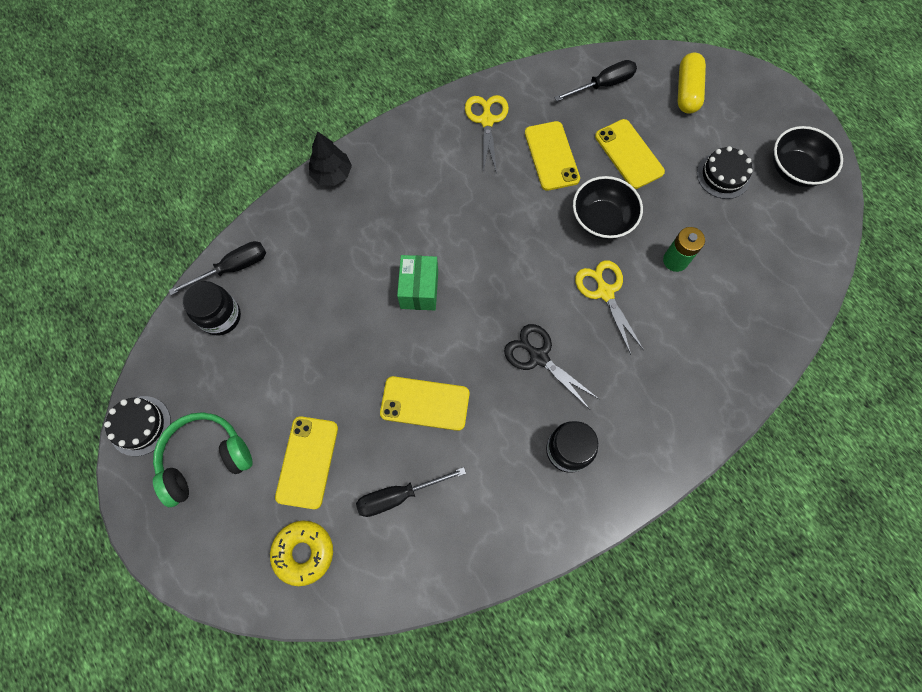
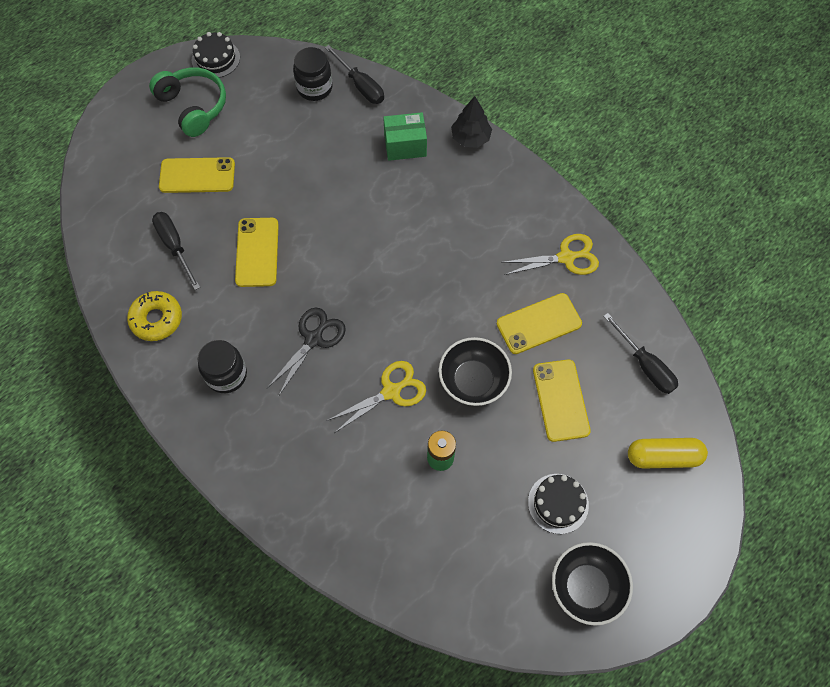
camera: 80 degrees right, 5 degrees down
(304, 552) = (125, 188): yellow donut -> yellow donut (156, 319)
(419, 289) = (365, 229): green box -> green box (405, 145)
(629, 154) = (561, 400): yellow phone -> yellow phone turned 60 degrees counterclockwise

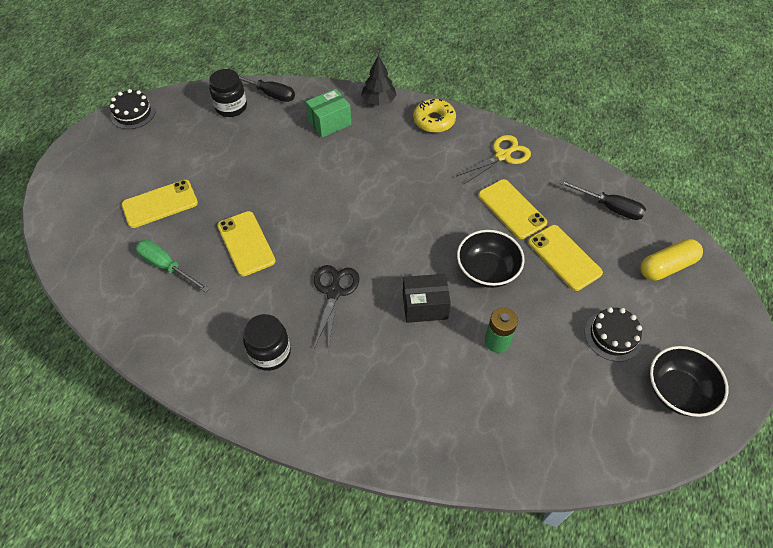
camera: 25 degrees left, 10 degrees down
(156, 319) = (179, 332): yellow donut -> yellow donut (434, 120)
(175, 246) = (166, 266): black screwdriver -> green screwdriver
(193, 106) = (130, 154): green headphones -> none
(391, 391) = (425, 306): yellow scissors -> black box
(539, 323) = (512, 209): yellow phone -> yellow phone turned 75 degrees counterclockwise

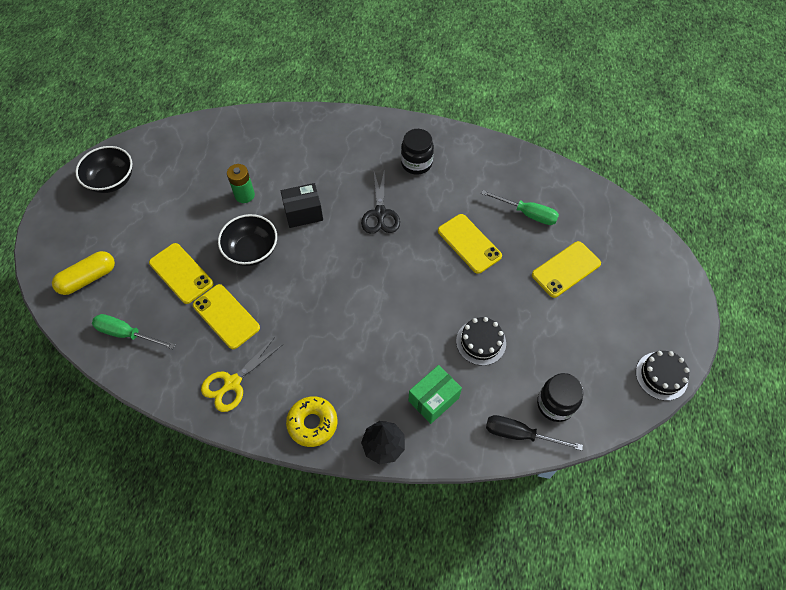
camera: 170 degrees right, 5 degrees up
(609, 207) = (127, 334): black screwdriver -> green screwdriver
(612, 336) = (151, 212): black cake -> black cake (481, 342)

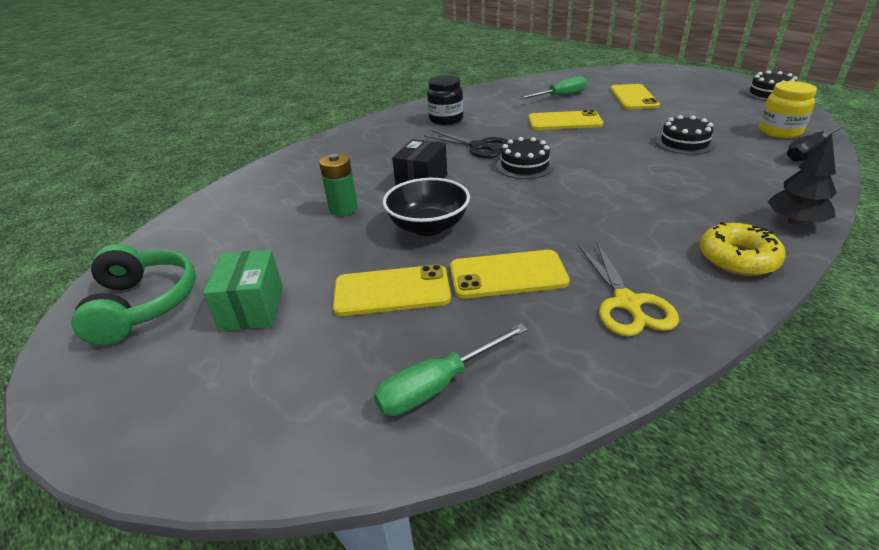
camera: 50 degrees left, 25 degrees down
(88, 278) = (272, 396): yellow capsule -> none
(112, 180) = (143, 304): black bowl -> green headphones
(367, 257) = (524, 166): none -> black cake
(433, 399) = (742, 179): green box -> green box (252, 308)
(555, 404) = (779, 132): black jar -> yellow jar

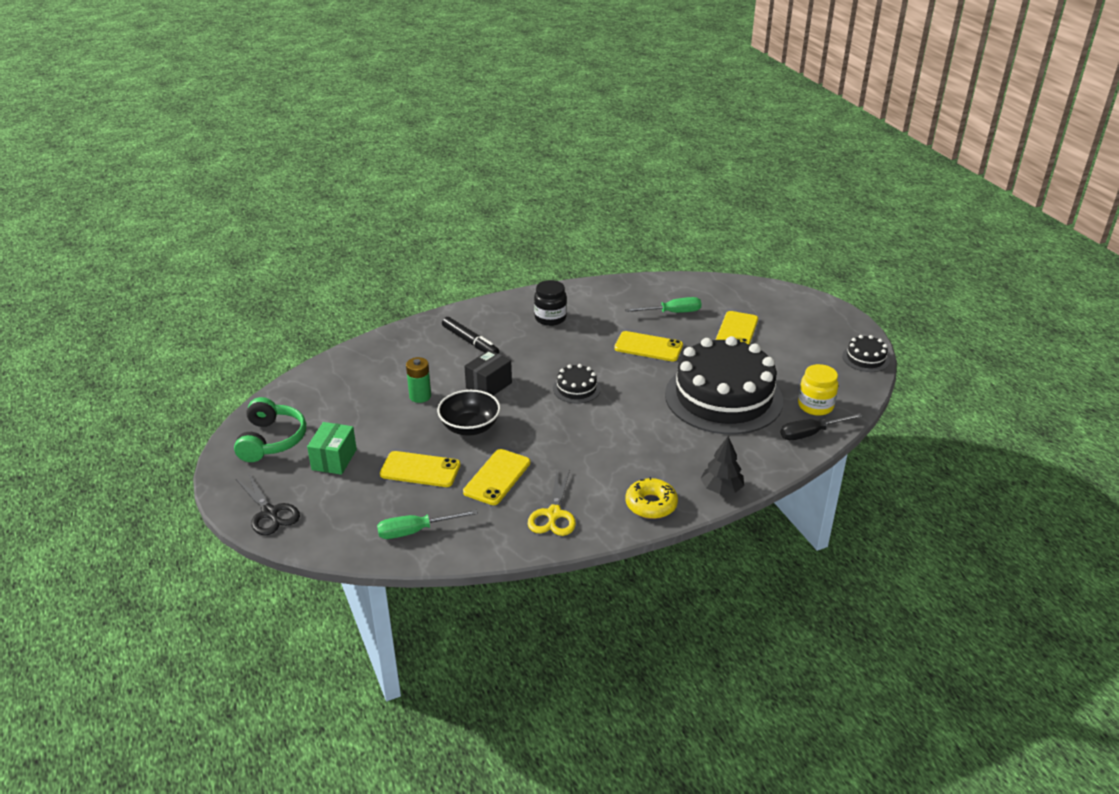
camera: 15 degrees right, 0 degrees up
(373, 151) = (470, 342): none -> black marker
(479, 147) = (556, 359): black scissors -> black scissors (270, 513)
(507, 275) = (497, 477): yellow phone -> yellow phone turned 75 degrees counterclockwise
(684, 143) = (723, 397): black cake -> black cake, size x2.42

